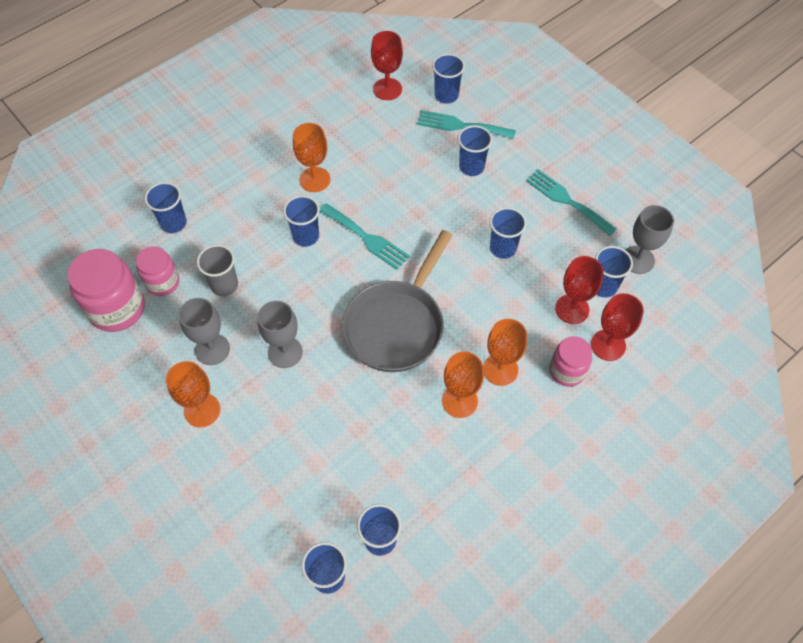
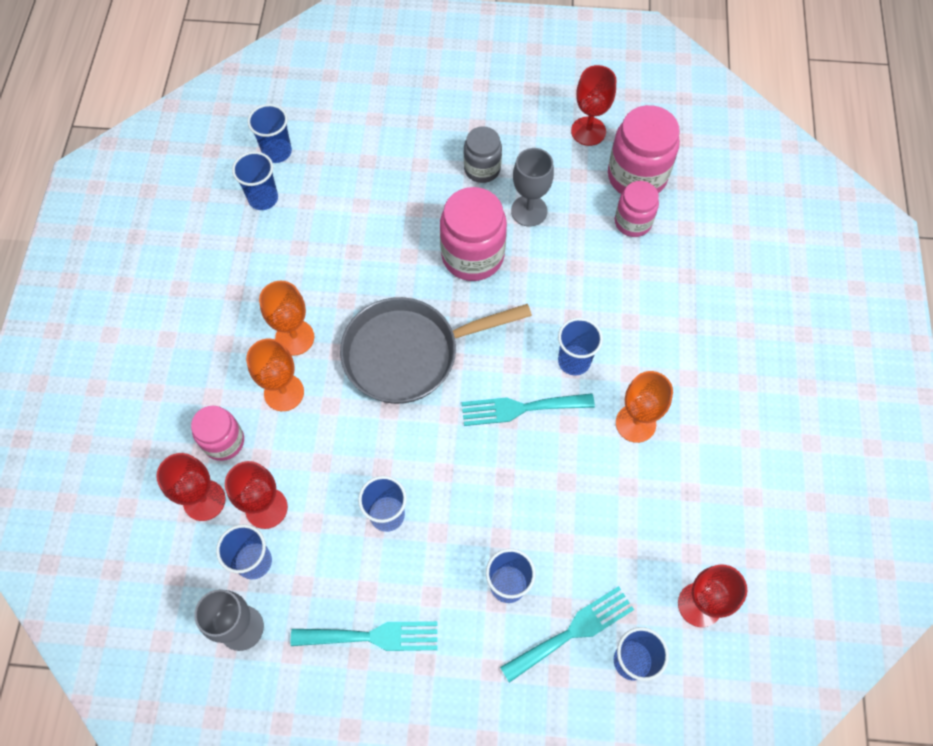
camera: 135 degrees right, 5 degrees up
(99, 370) = (588, 131): none -> red goblet
(173, 223) = (693, 272): blue cup -> none
(202, 410) = (482, 169): orange goblet -> grey jar
(224, 285) = (584, 262): grey cup -> none
(285, 352) = (472, 255): grey goblet -> pink jar
(396, 325) = (408, 353): grey pan -> grey pan turned 90 degrees counterclockwise

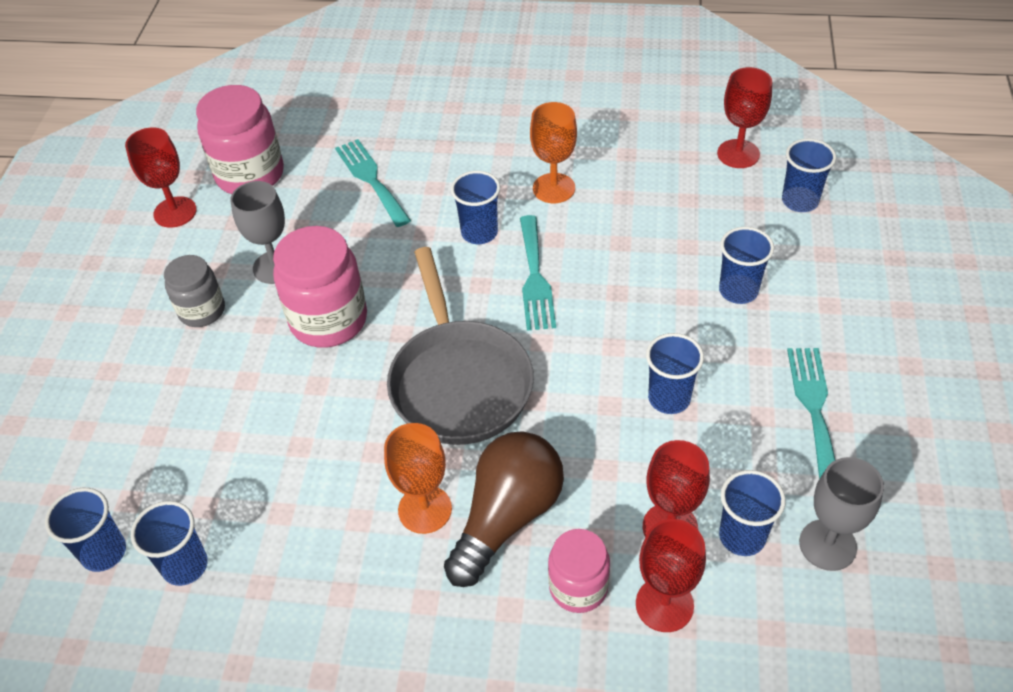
camera: 85 degrees left, 15 degrees down
(284, 392) = (507, 517): orange goblet -> brown light bulb
(572, 631) = (779, 242): turquoise fork -> turquoise fork (371, 179)
(633, 222) = (310, 180): pink jar -> none

